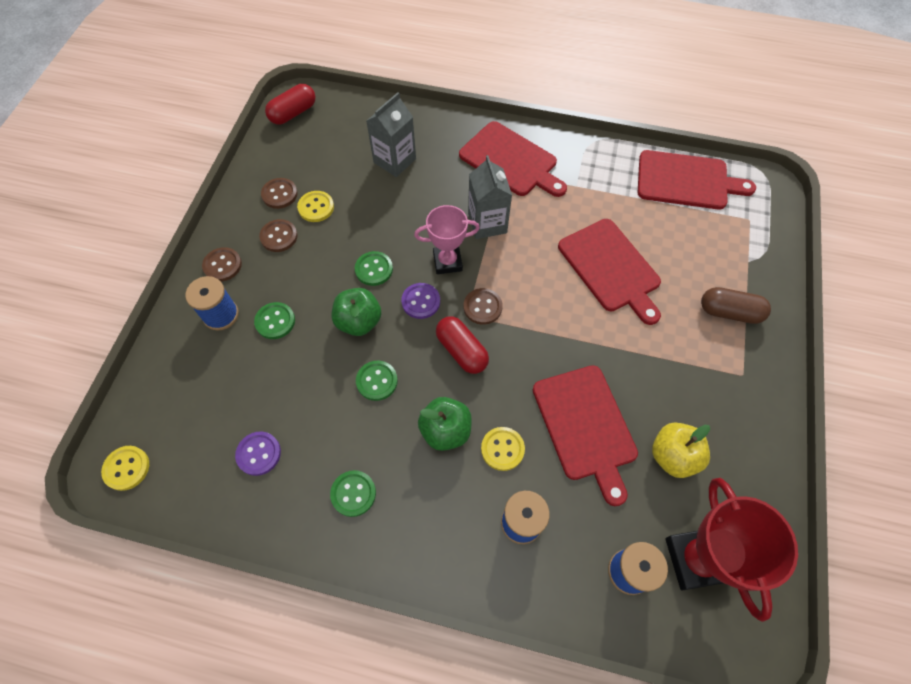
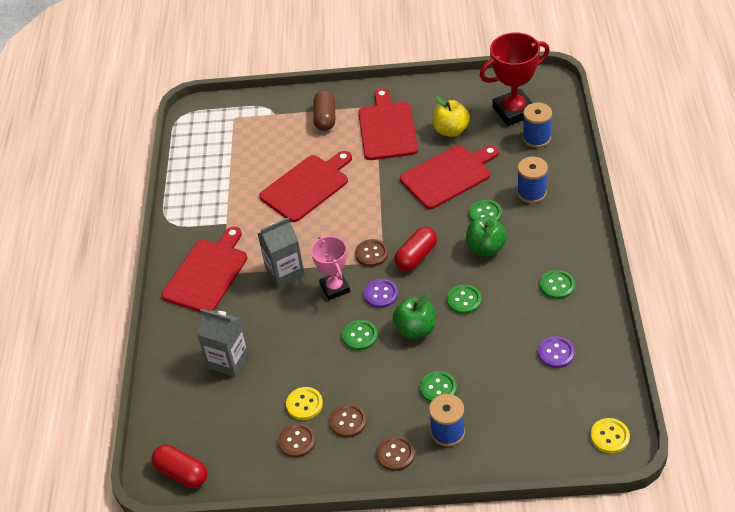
camera: 100 degrees left, 15 degrees down
(502, 449) = (485, 214): yellow button -> green button
(686, 181) = (202, 157): red cutting board -> red cutting board (387, 128)

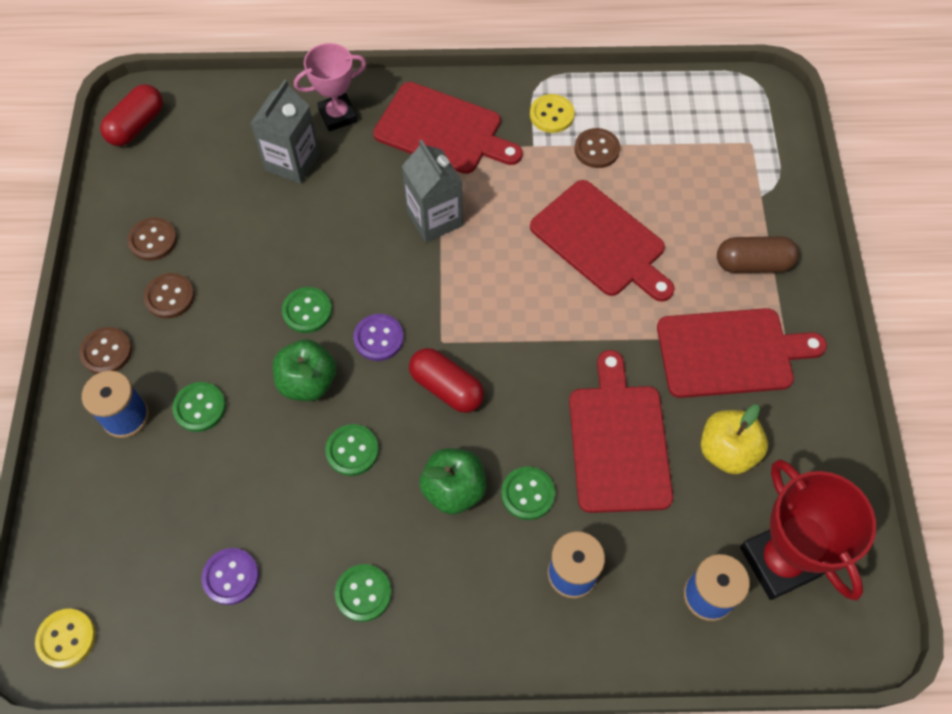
camera: 85 degrees right, 15 degrees up
(304, 404) = (207, 247): yellow button -> yellow button (551, 115)
(335, 288) = (398, 280): pink trophy -> pink trophy (338, 115)
(371, 254) = (457, 327): brown button -> brown button (596, 149)
(448, 175) = (618, 442): red cutting board -> red cutting board turned 150 degrees counterclockwise

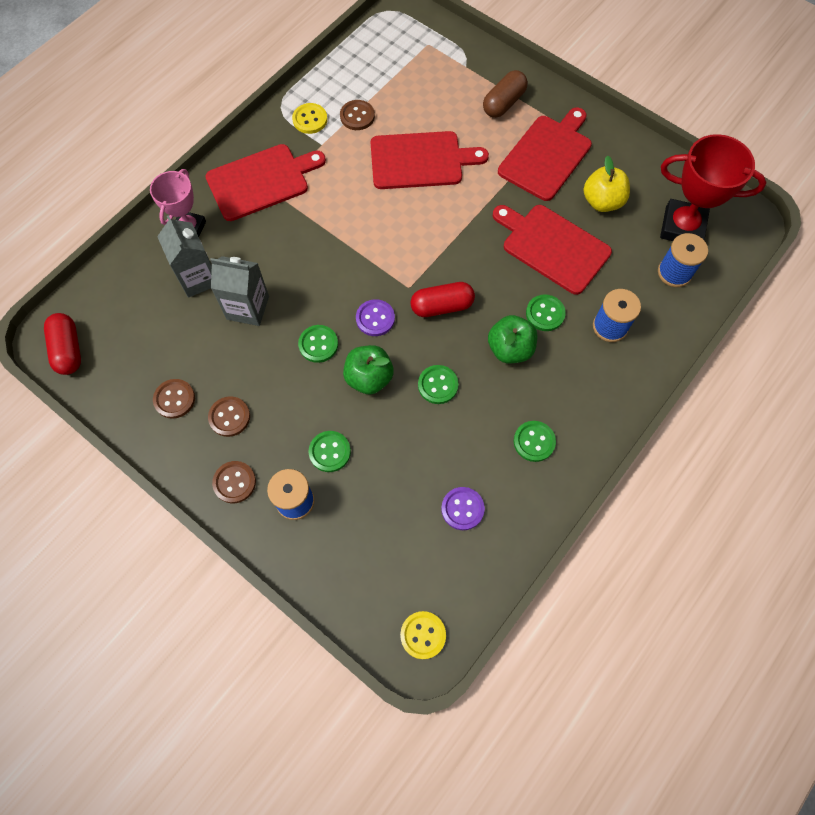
camera: 50 degrees left, 5 degrees up
(434, 219) = (321, 231): grey carton -> grey carton (248, 308)

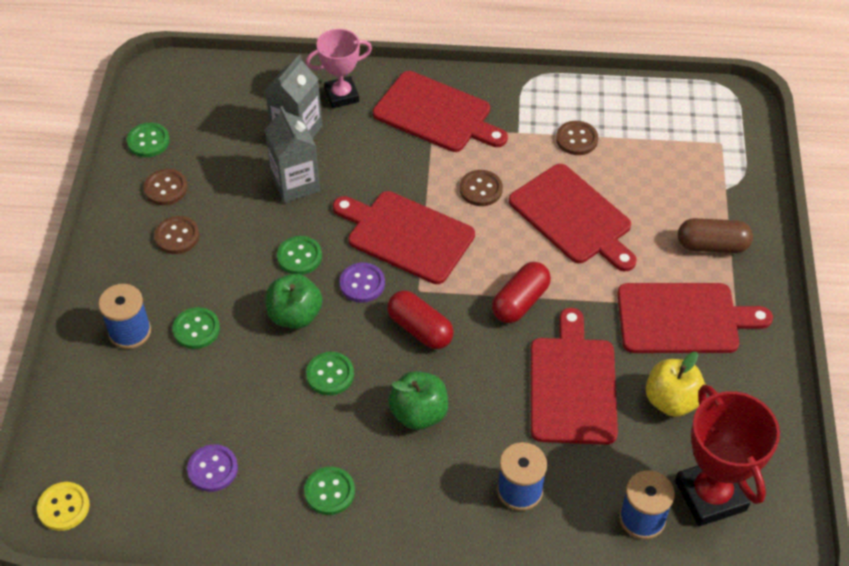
camera: 55 degrees right, 15 degrees down
(68, 350) = (159, 92): red capsule -> red capsule (520, 301)
(234, 482) = (117, 277): brown button -> brown button (481, 189)
(310, 119) = (538, 107): yellow button -> none
(355, 266) = (406, 235): none -> red cutting board
(545, 313) = (485, 422): green button -> green button (148, 141)

